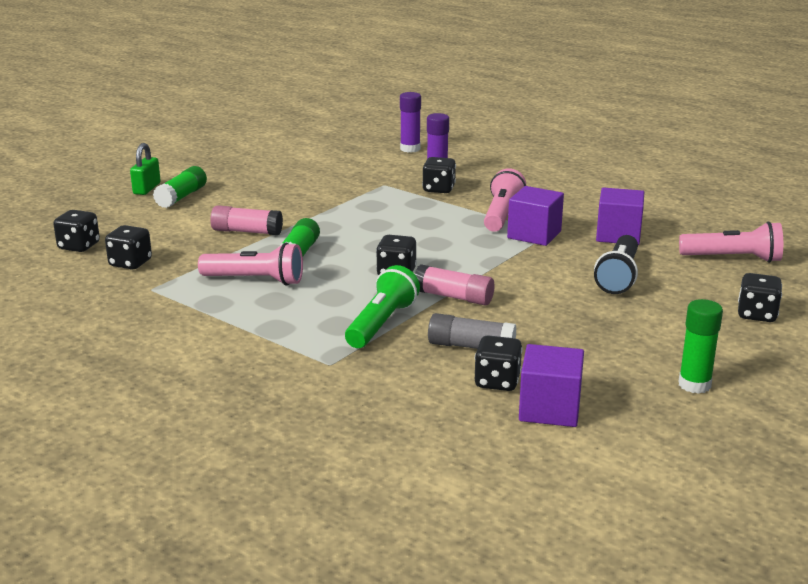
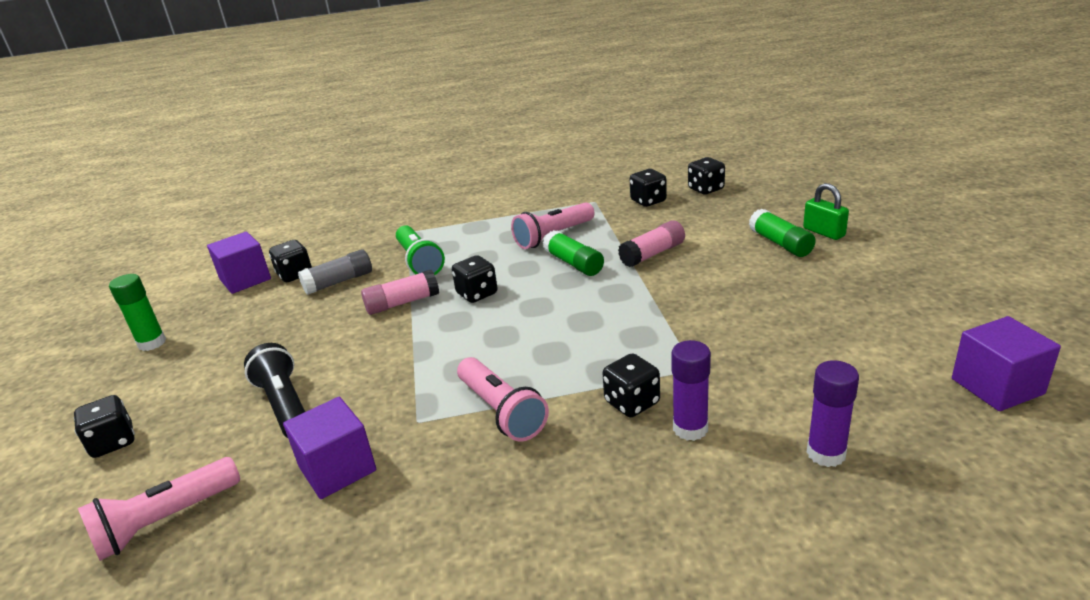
camera: 135 degrees right, 5 degrees up
(534, 235) = (429, 406): purple cube -> purple cube (997, 386)

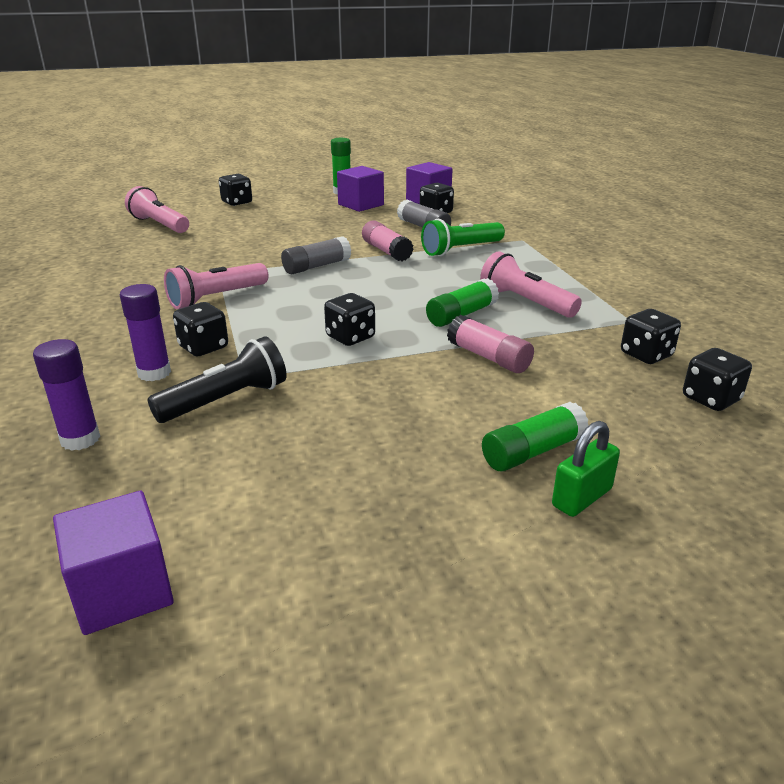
camera: 80 degrees right, 0 degrees up
(285, 405) = (255, 234): black flashlight -> black flashlight (226, 400)
(337, 469) = (179, 256): purple cube -> purple cube (361, 205)
(429, 346) = (316, 266): none -> grey glue stick
(477, 294) = (399, 276): black dice -> black dice (350, 337)

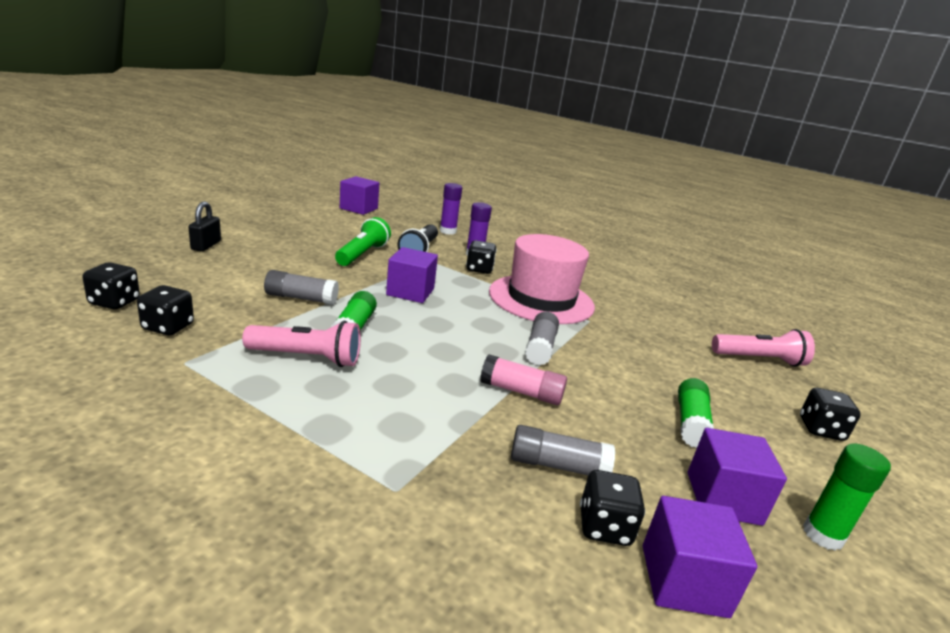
camera: 135 degrees right, 5 degrees down
(216, 298) = (541, 299): pink flashlight -> pink hat
(350, 337) = (410, 292): black dice -> purple cube
(461, 250) = (451, 426): green flashlight -> green flashlight (362, 254)
(489, 357) = (301, 298): pink glue stick -> grey glue stick
(533, 452) = (239, 256): green glue stick -> green glue stick (690, 423)
(582, 497) = (206, 245): green padlock -> black padlock

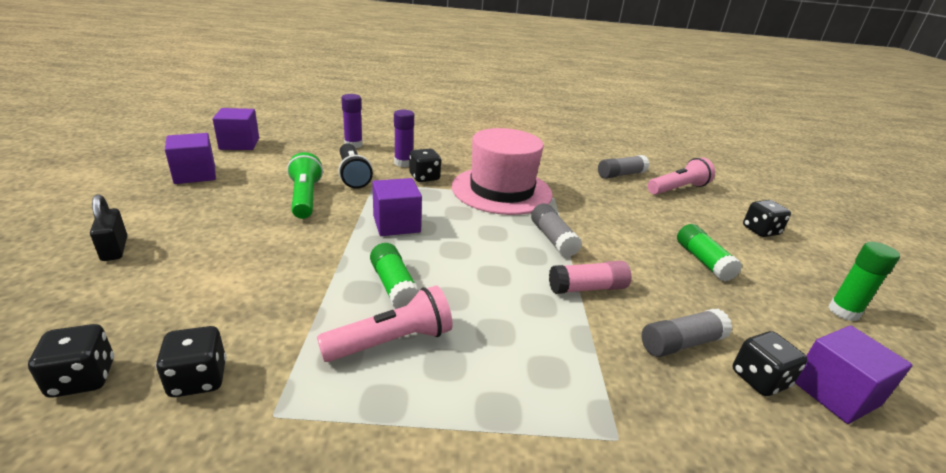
camera: 30 degrees left, 5 degrees up
(301, 298) = (305, 274): grey glue stick -> grey glue stick (621, 175)
(723, 498) = (781, 313): purple cube -> purple cube (195, 174)

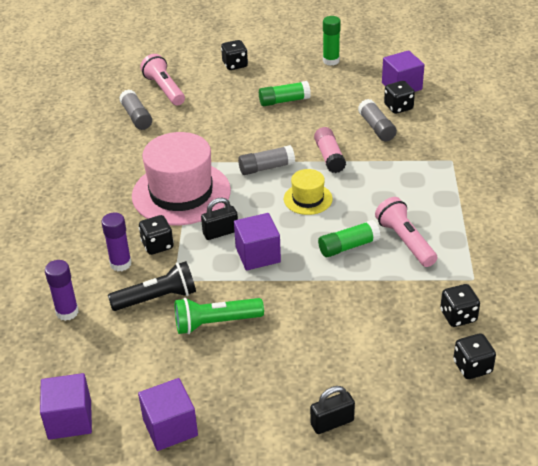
camera: 85 degrees left, 10 degrees up
(437, 206) = (220, 232): none -> black padlock
(493, 263) = (308, 199): none -> yellow hat

